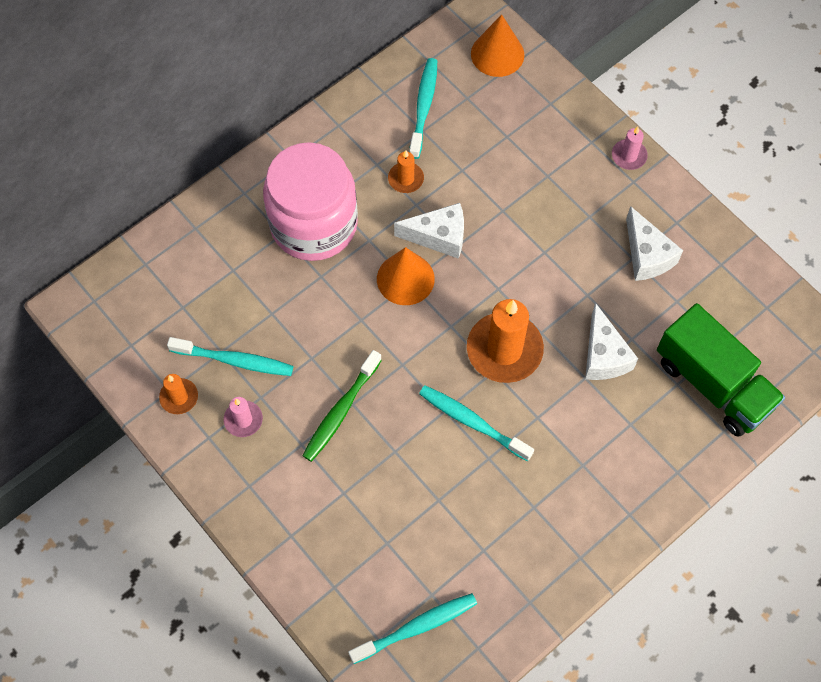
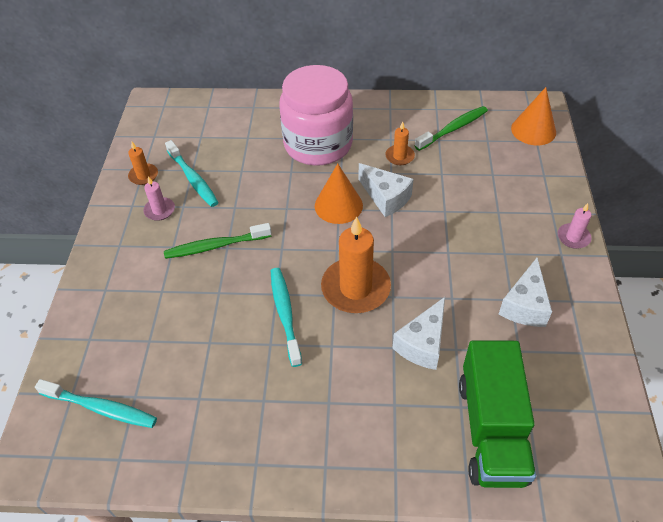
camera: 45 degrees right, 15 degrees down
(423, 107) = (453, 129): turquoise toothbrush -> green toothbrush

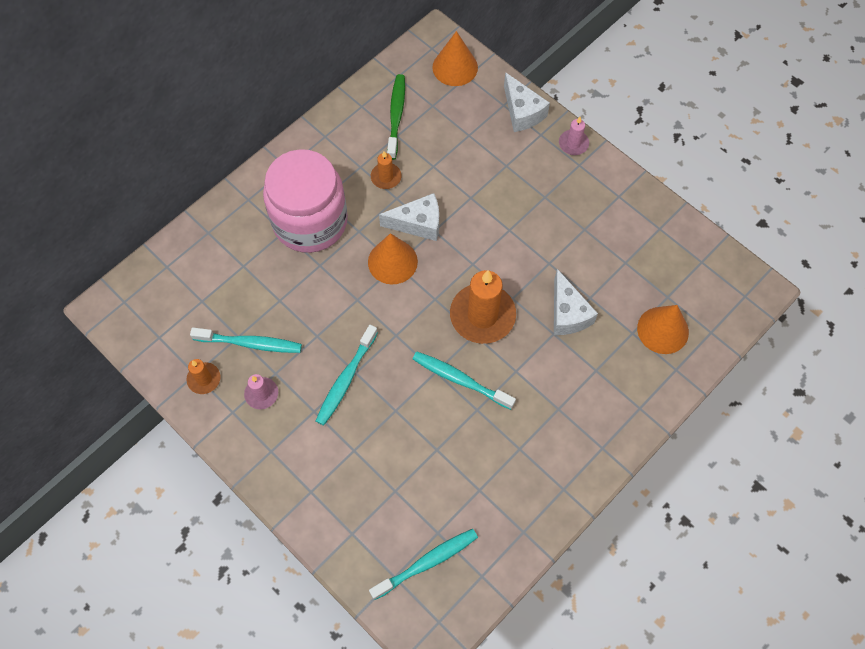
camera: 50 degrees left, 15 degrees up
(216, 246) = (346, 379): green toothbrush -> turquoise toothbrush
(491, 429) = (663, 330): green truck -> orange cone
(524, 305) = (596, 226): white cheese -> white cheese (522, 112)

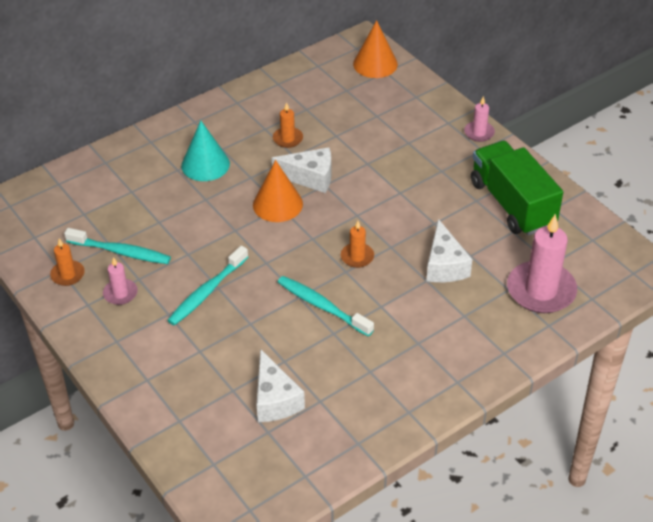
camera: 10 degrees right, 20 degrees down
(310, 221) = (205, 164): pink jar -> turquoise cone
(396, 116) = (309, 94): green toothbrush -> none
(427, 563) = (250, 456): turquoise toothbrush -> none
(482, 315) = (357, 257): orange candle -> orange candle, size x0.50
(522, 112) = (433, 104): white cheese -> white cheese (275, 399)
(619, 229) = (512, 204): none -> green truck
(663, 330) = (541, 290): orange cone -> pink candle

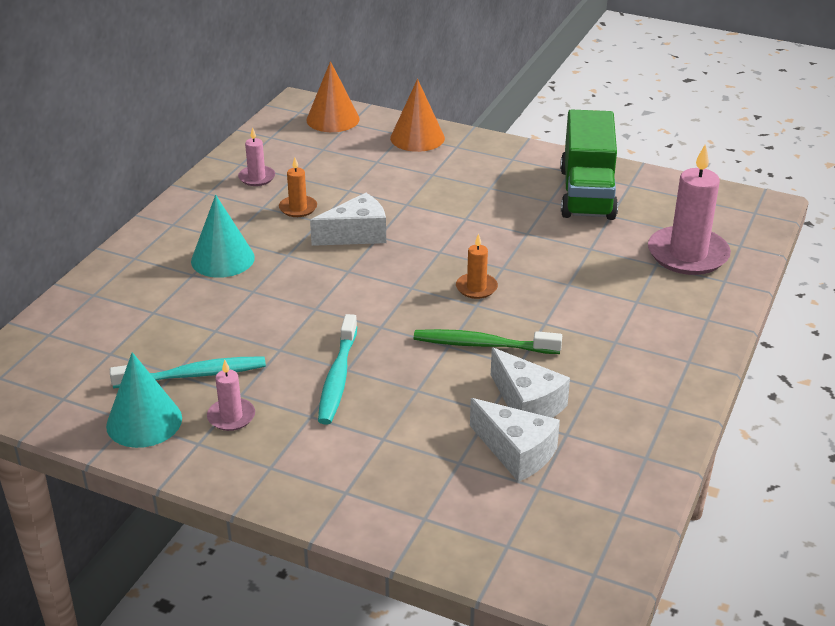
camera: 30 degrees left, 10 degrees down
(68, 275) = (144, 422): orange candle -> turquoise cone
(277, 204) = (342, 269): orange cone -> orange cone (417, 138)
(322, 306) = (483, 345): turquoise toothbrush -> green toothbrush
(444, 265) = (573, 265): white cheese -> white cheese (527, 404)
(479, 133) = (496, 146): pink candle -> pink candle (257, 178)
(512, 204) = (587, 193): green truck -> green truck turned 120 degrees counterclockwise

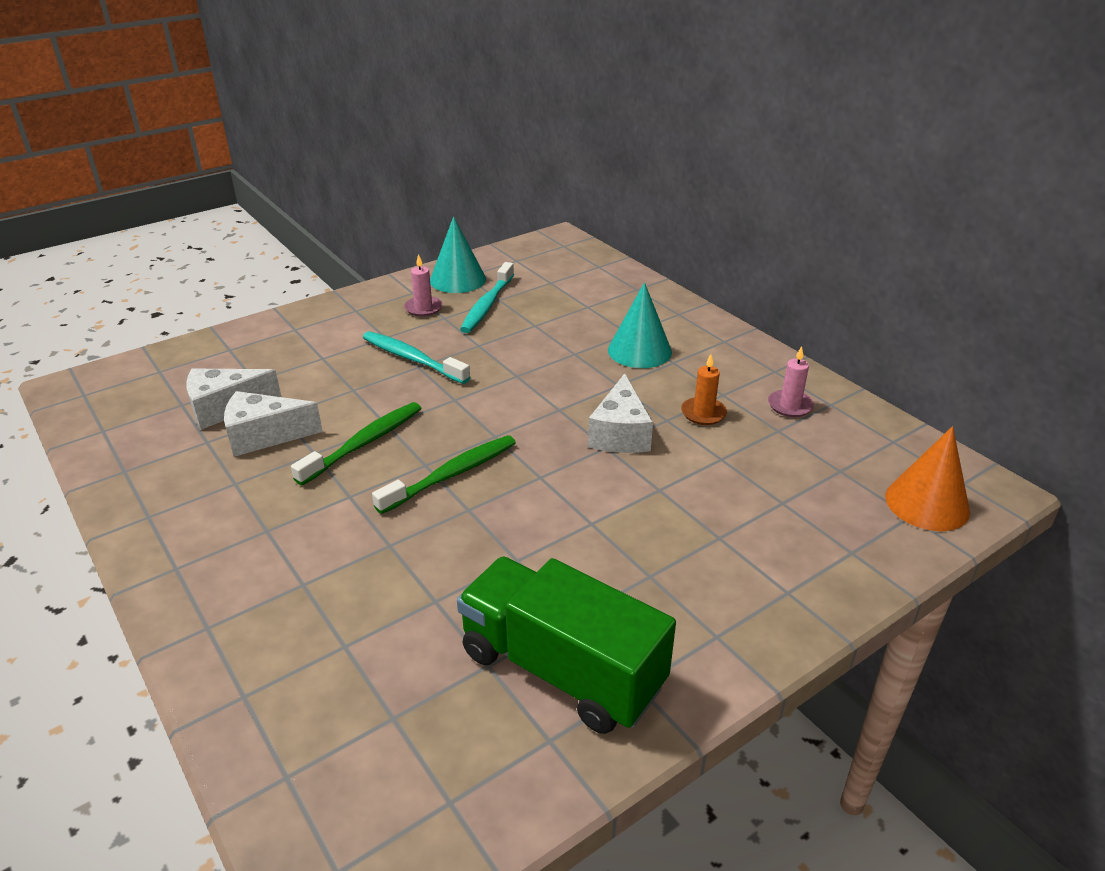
camera: 120 degrees right, 0 degrees up
(417, 138) = (833, 561): orange cone -> none
(476, 288) = (451, 475): orange candle -> green toothbrush
(687, 254) = (328, 692): pink candle -> none

